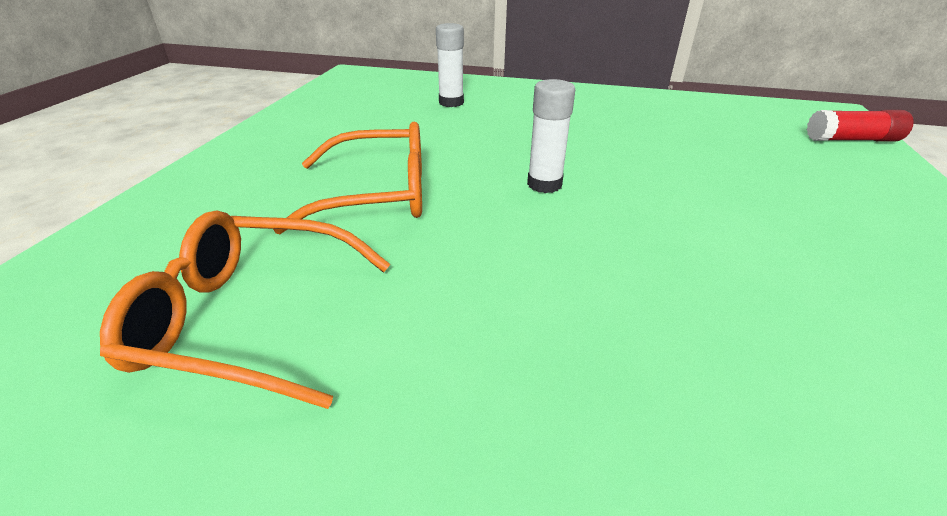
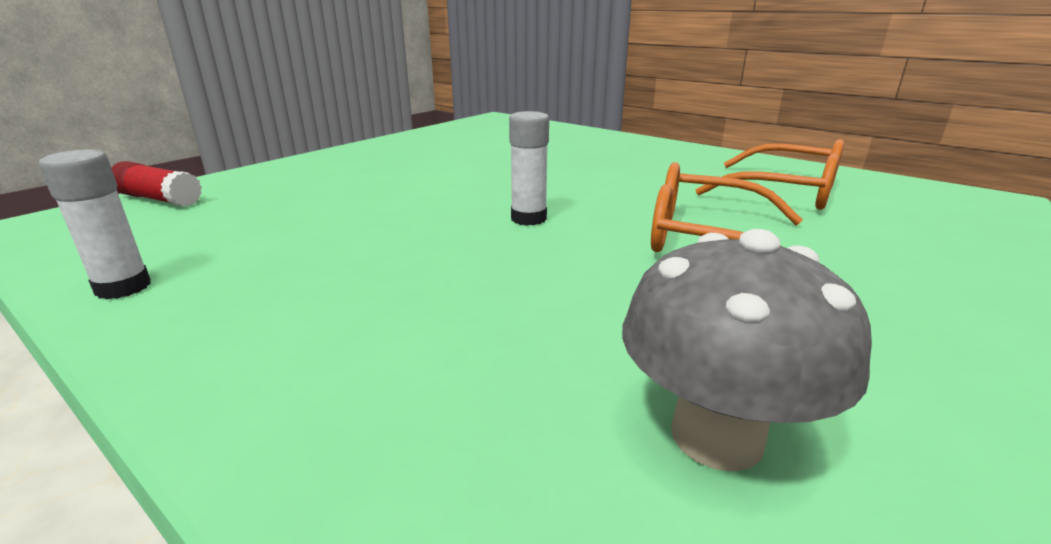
camera: 155 degrees left, 10 degrees down
(377, 105) = (717, 436): none -> grey mushroom
(451, 102) = (518, 394): white glue stick -> white glue stick (123, 287)

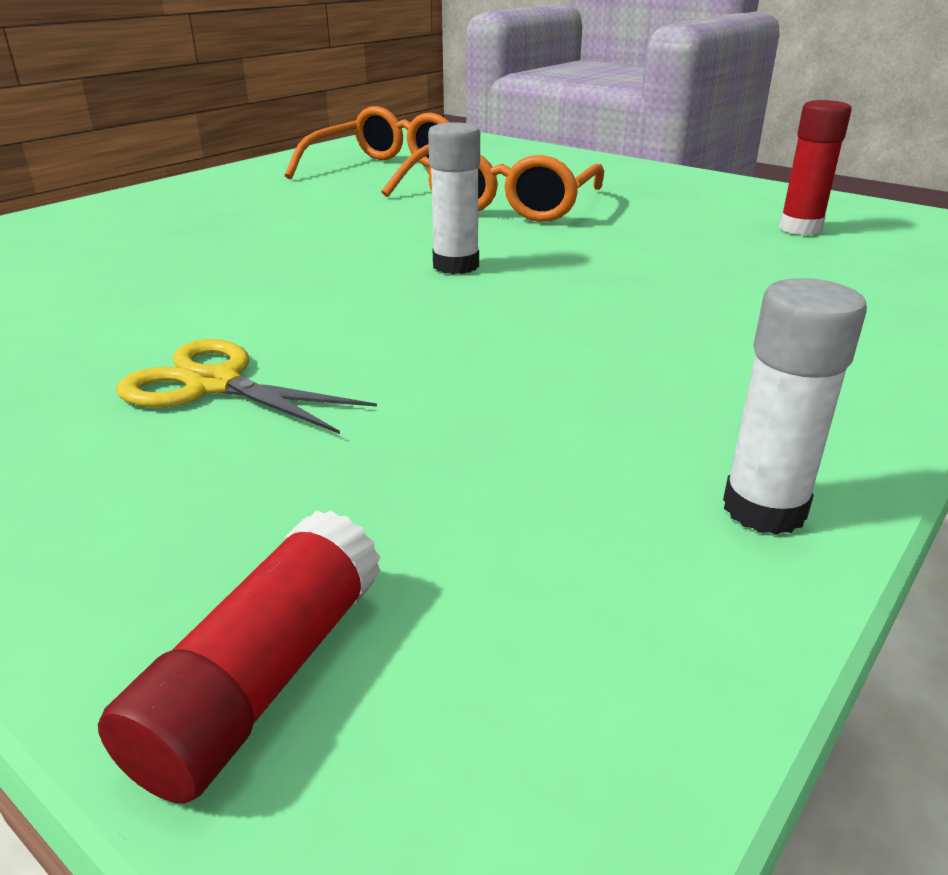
camera: 90 degrees left, 5 degrees up
(370, 179) = (214, 384): none -> yellow scissors
(717, 436) = (800, 228): grey mushroom -> red glue stick

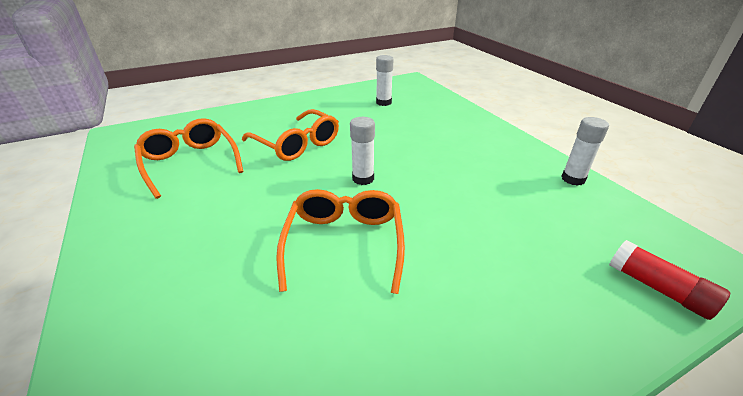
camera: 65 degrees left, 5 degrees up
(214, 384) = (459, 274): yellow scissors -> none
(254, 287) = (344, 243): none -> orange glasses
(800, 228) = (383, 102): red glue stick -> white glue stick

